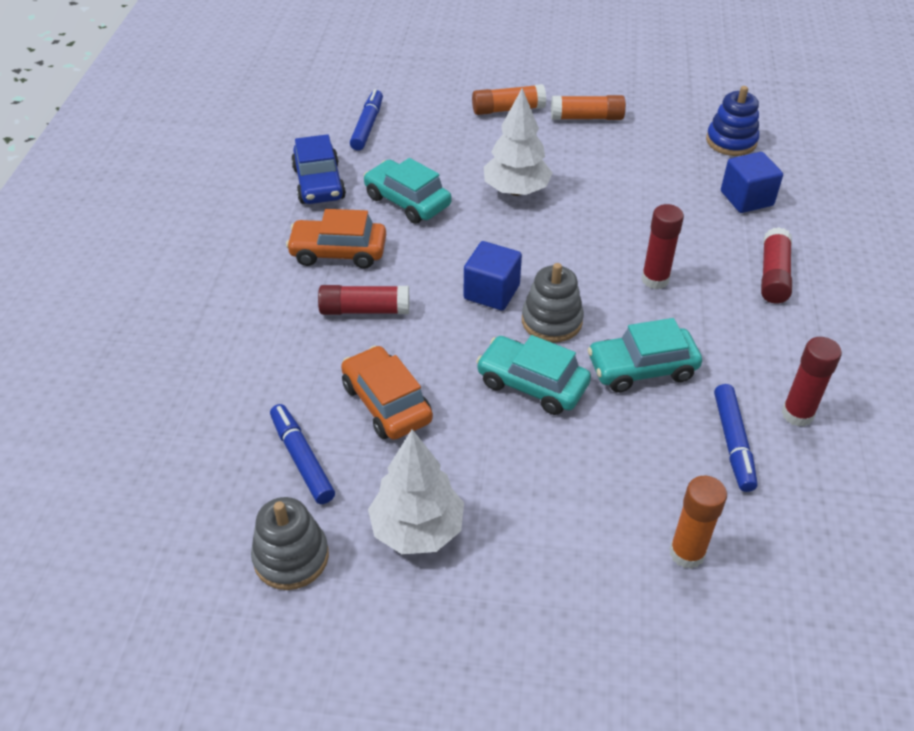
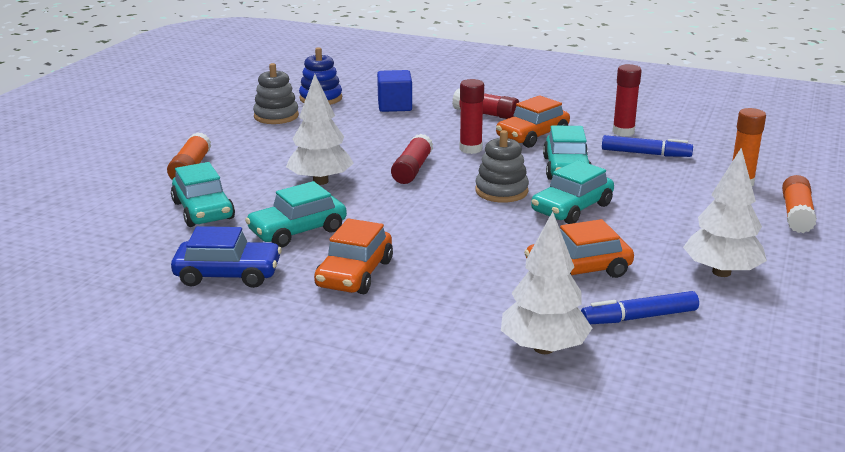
camera: 75 degrees left, 20 degrees down
(235, 393) = (543, 348): none -> white tree
(291, 557) = (752, 331): grey stacking toy -> grey stacking toy (276, 116)
(364, 310) = (450, 269): red glue stick -> red glue stick (412, 169)
(367, 126) = (146, 238): blue marker -> none
(426, 140) = (203, 210): none -> turquoise car
(491, 292) = (454, 209): blue cube -> none
(587, 118) = (238, 139): orange glue stick -> orange glue stick (796, 214)
(727, 326) = (532, 136): none -> orange car

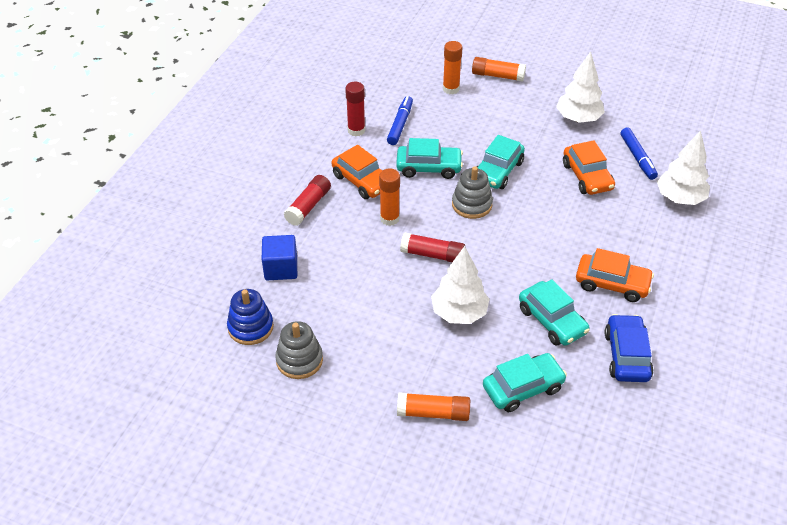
camera: 90 degrees left, 20 degrees up
(470, 149) = (389, 219): red glue stick -> orange glue stick
(571, 208) = (498, 171): turquoise car -> turquoise car turned 75 degrees clockwise

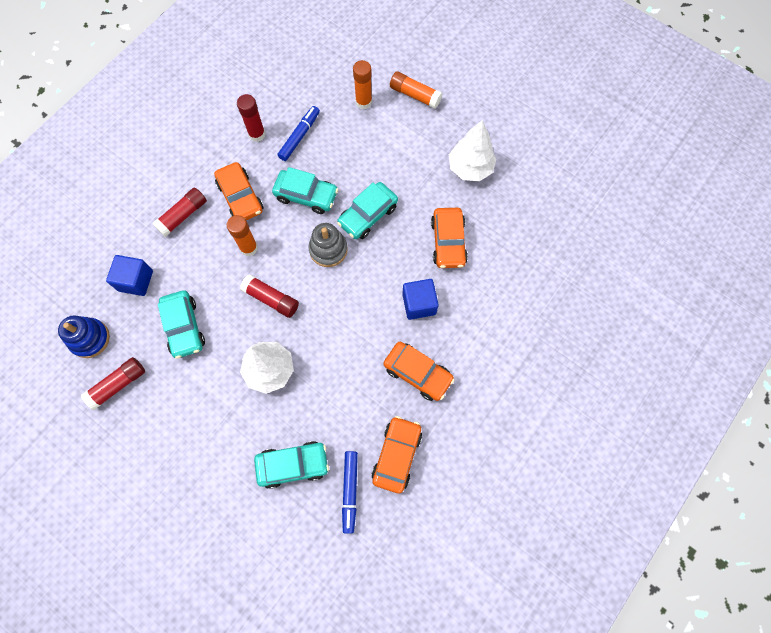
camera: 15 degrees right, 25 degrees up
(299, 360) = (118, 384): grey stacking toy -> red glue stick
(433, 413) = (208, 470): orange glue stick -> none
(552, 321) = (347, 400): turquoise car -> turquoise car (184, 327)
(584, 229) = (419, 304): none -> blue cube
(626, 355) = (397, 455): blue car -> orange car
(637, 157) = (506, 230): blue marker -> blue marker (350, 491)
(679, 198) = (524, 290): white tree -> none

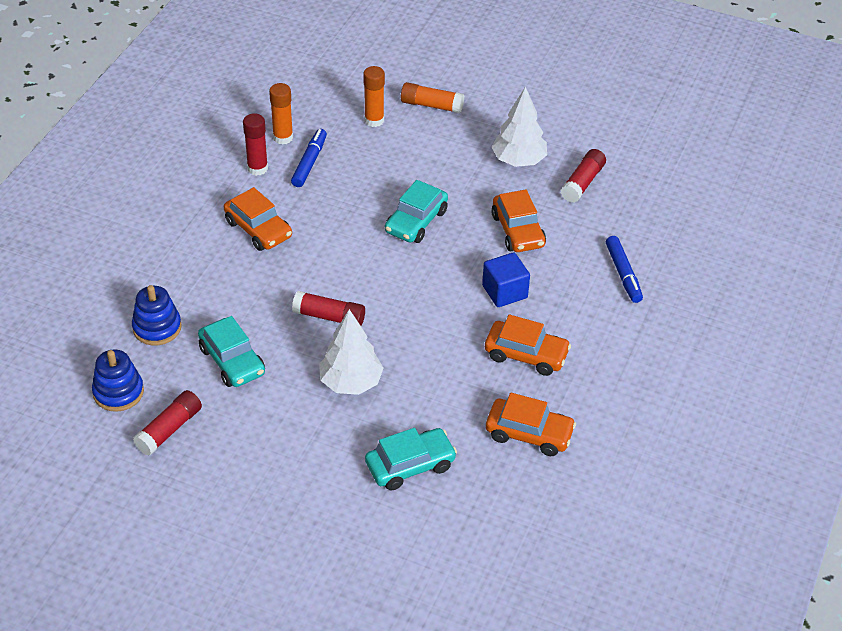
camera: 15 degrees left, 25 degrees down
(136, 281) = (157, 328): blue cube -> blue stacking toy
(183, 215) = (194, 257): red glue stick -> red glue stick (582, 183)
(249, 248) = (285, 274): orange glue stick -> orange glue stick (283, 137)
(306, 195) = (337, 215): turquoise car -> none
(328, 249) = (381, 260): grey stacking toy -> none
(350, 491) = (486, 477): blue marker -> blue marker (623, 274)
(397, 455) = (529, 433): orange car -> orange car turned 105 degrees clockwise

